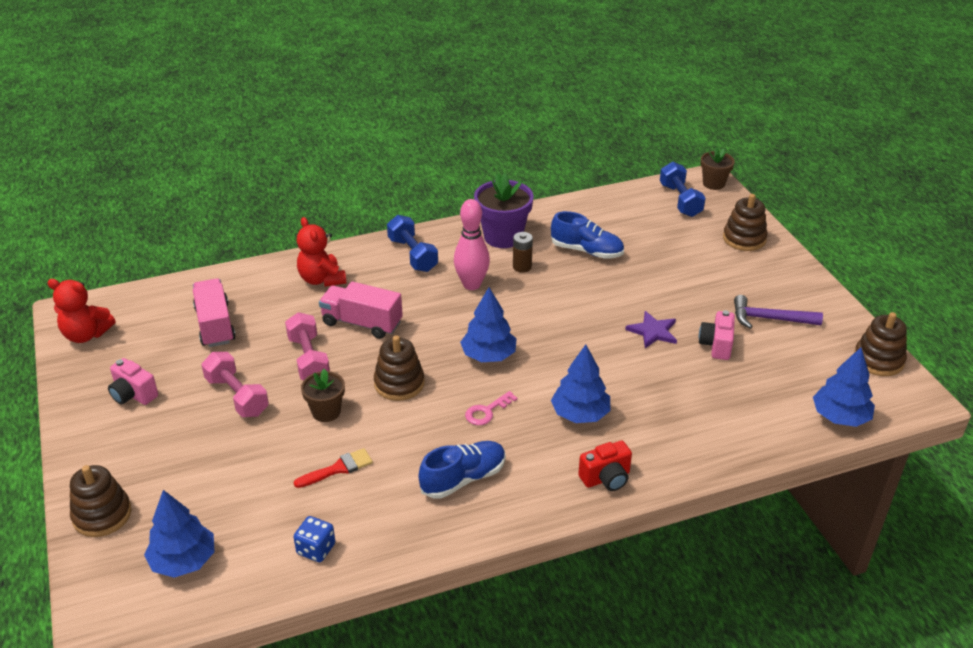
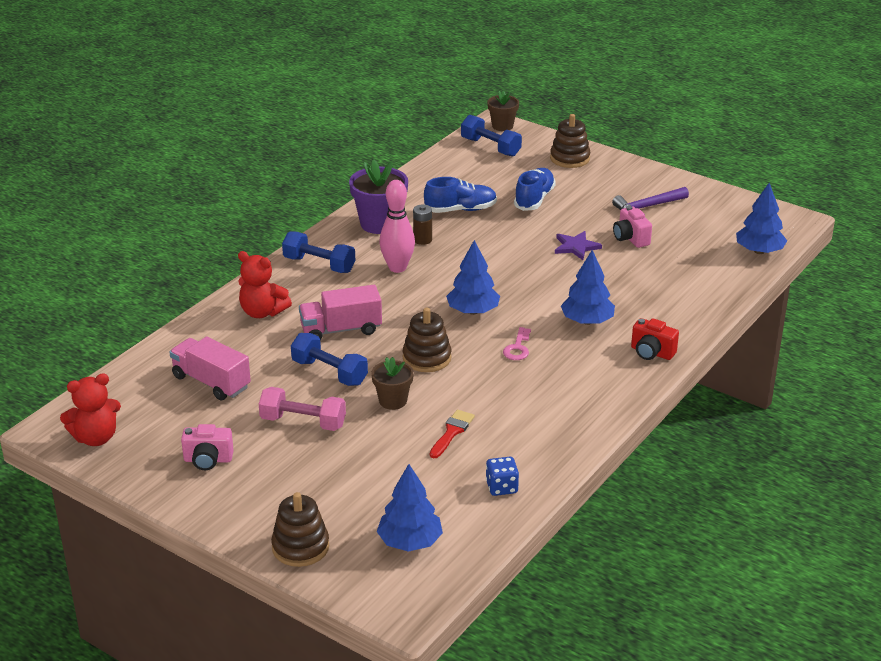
camera: 35 degrees left, 5 degrees down
(309, 359) = (329, 372): pink dumbbell -> blue dumbbell
(463, 479) = (553, 397): blue shoe -> blue shoe (534, 199)
(606, 478) = (651, 353): red camera -> red camera turned 90 degrees clockwise
(878, 360) = (746, 206): brown stacking toy -> none

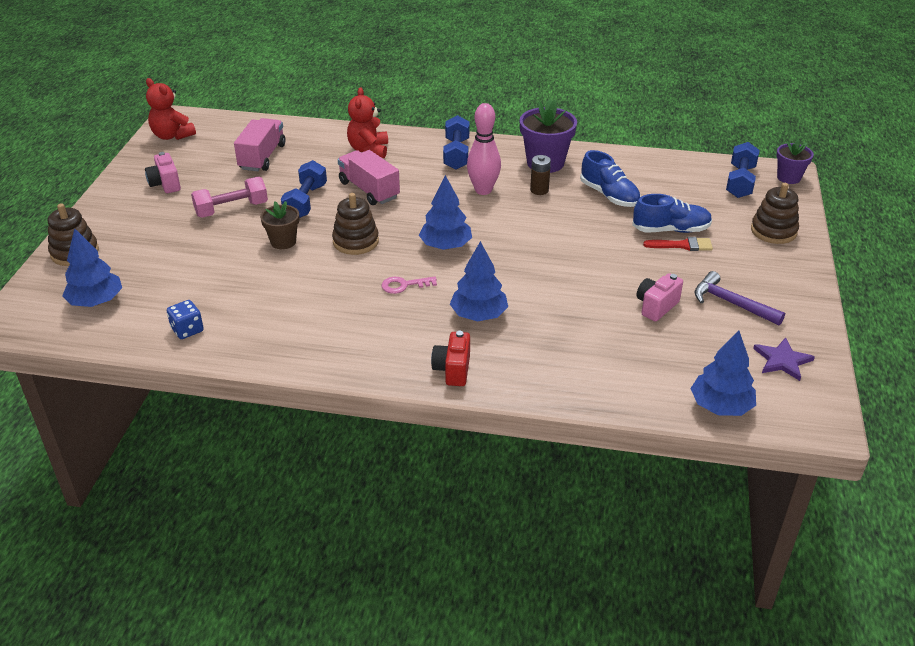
camera: 65 degrees right, 5 degrees up
(303, 422) = (231, 209): pink dumbbell -> pink dumbbell turned 75 degrees clockwise
(452, 432) = (254, 283): red brush -> red brush (682, 245)
(502, 126) = (788, 177): brown flower pot -> purple flower pot
(576, 247) = (607, 276): purple star -> purple star (782, 360)

